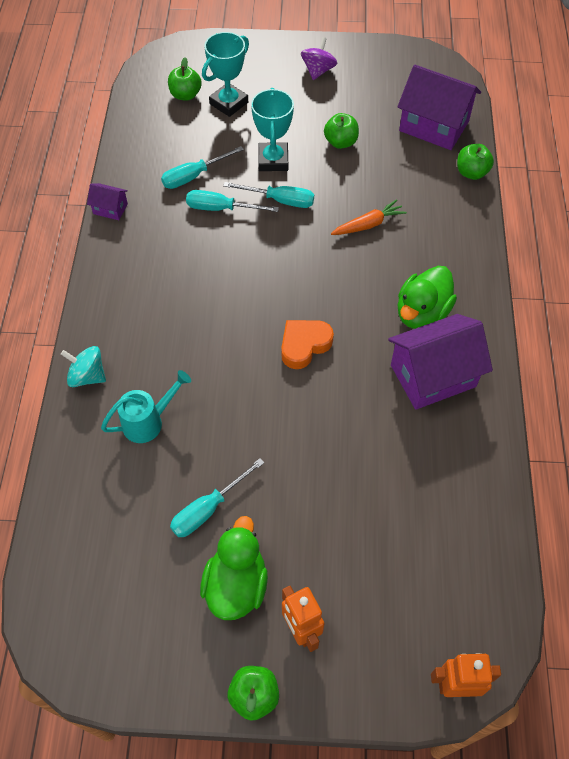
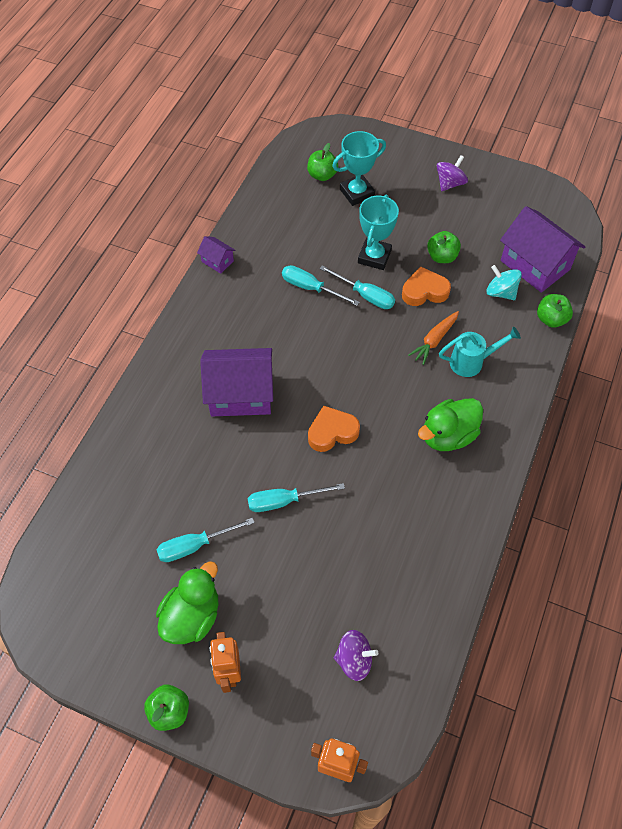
camera: 20 degrees right, 0 degrees up
(87, 376) = (142, 401): turquoise spinning top -> turquoise spinning top (501, 292)
(148, 422) = (176, 456): turquoise watering can -> turquoise watering can (471, 362)
(194, 176) = (299, 252): turquoise screwdriver -> turquoise screwdriver (284, 501)
(338, 180) = (424, 291): none -> orange heart
(368, 224) = (434, 340): orange carrot -> orange carrot turned 135 degrees clockwise
(426, 568) = (354, 660): none -> purple spinning top
(433, 376) = (433, 495): purple house -> purple house (240, 394)

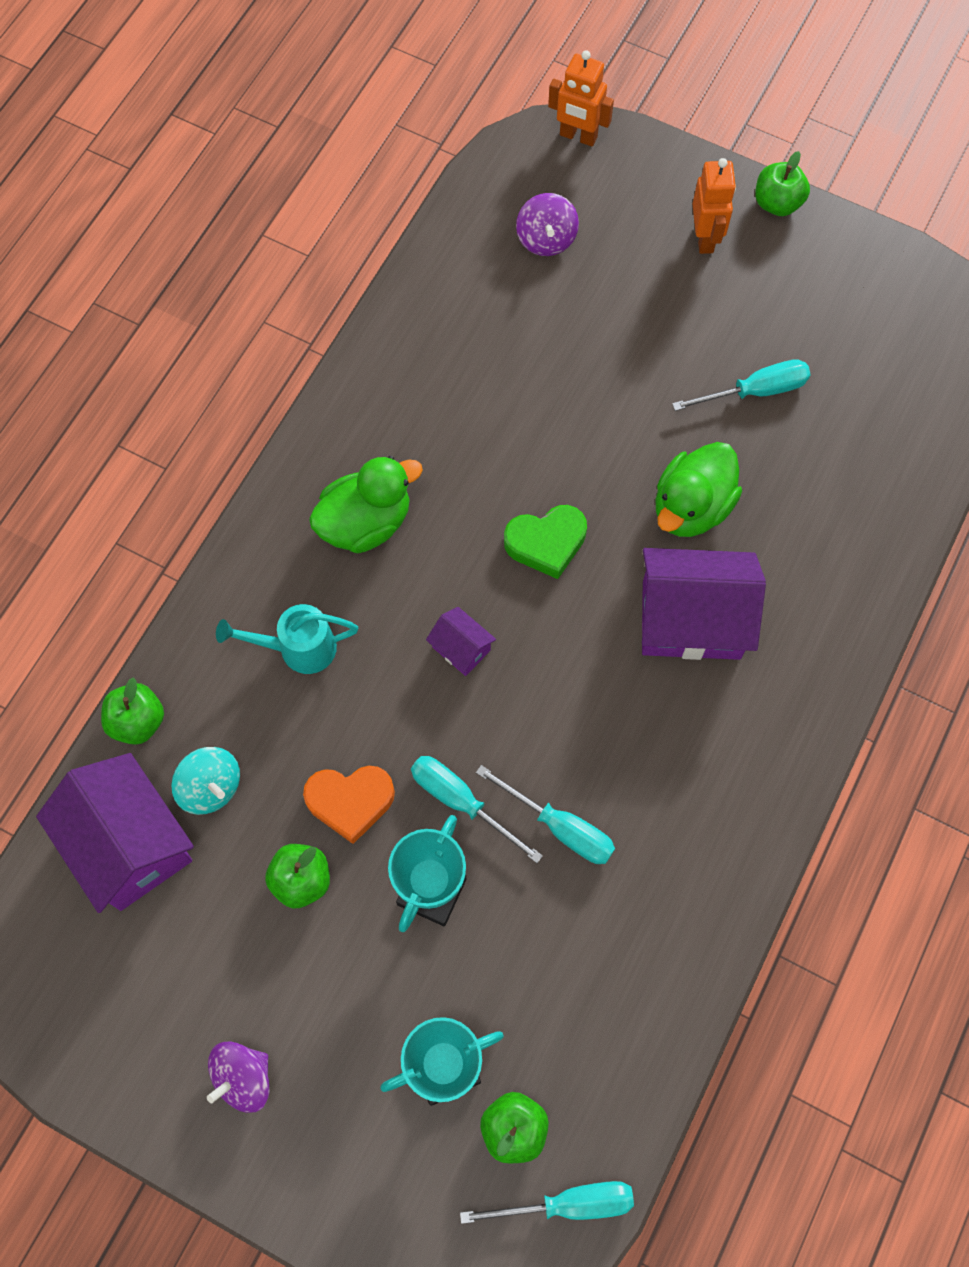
camera: 175 degrees left, 10 degrees up
(192, 616) = (755, 303): green duck -> green duck (691, 507)
(217, 261) = (736, 907): purple house -> purple house (461, 648)
(284, 501) = (627, 443): turquoise screwdriver -> turquoise screwdriver (568, 1203)
(332, 432) = (546, 543): orange heart -> green heart
(354, 660) = (546, 239): purple spinning top -> purple spinning top turned 105 degrees counterclockwise
(434, 340) = (352, 696): orange carrot -> none

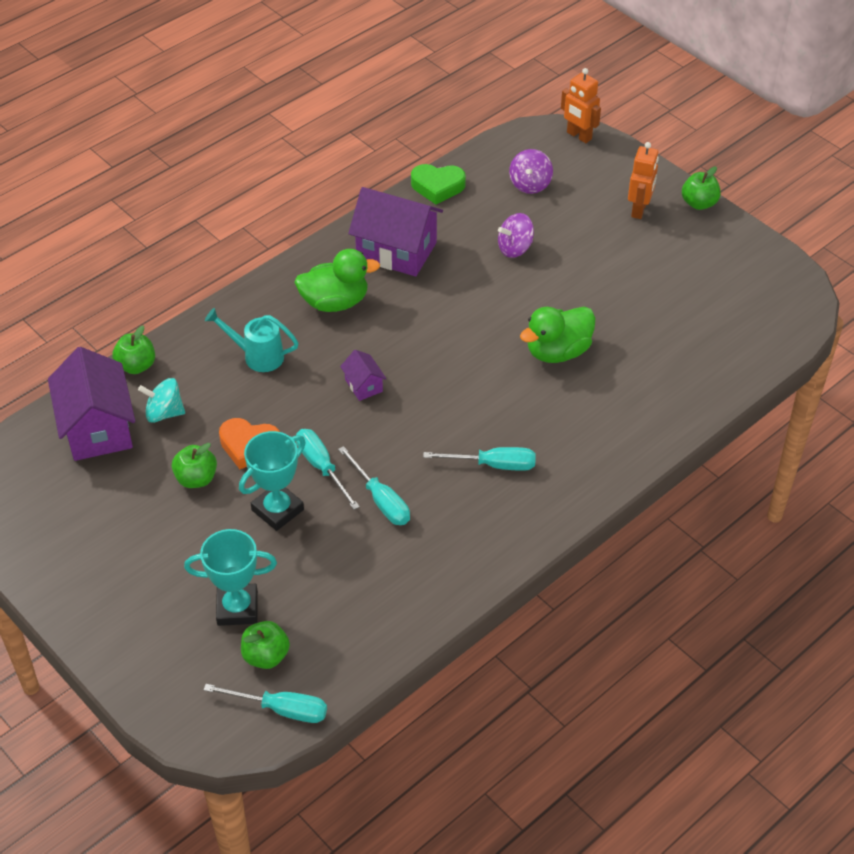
camera: 20 degrees right, 20 degrees down
(211, 787) = (164, 413): turquoise spinning top -> turquoise spinning top turned 120 degrees clockwise
(243, 1078) = (104, 573): purple spinning top -> purple spinning top (515, 248)
(546, 543) = (449, 345): green heart -> green heart (437, 187)
(691, 620) = (527, 412): purple house -> purple house (396, 251)
(755, 391) = (633, 300): turquoise screwdriver -> turquoise screwdriver (493, 465)

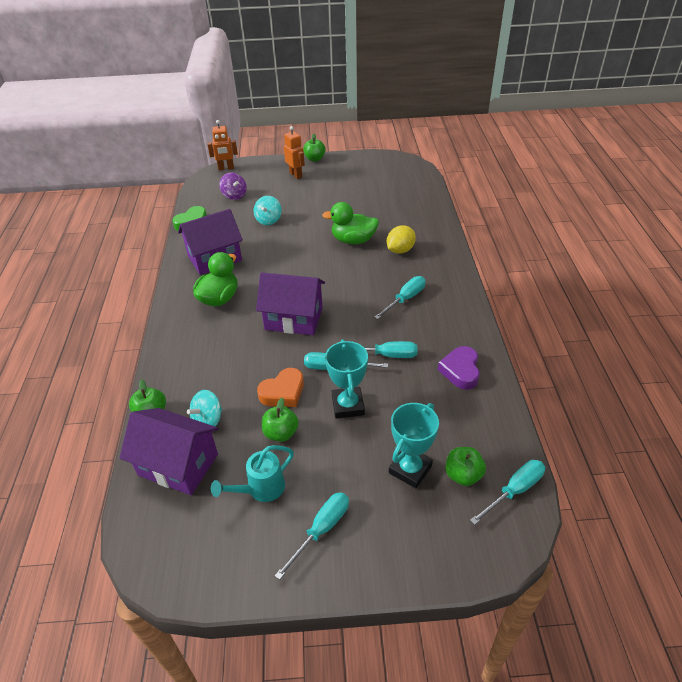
camera: 50 degrees left, 5 degrees down
(113, 579) = (321, 530): none -> turquoise screwdriver
(258, 356) = (217, 351): turquoise watering can -> turquoise watering can (261, 489)
(363, 385) = (294, 318): purple house -> purple house, size x2.16
(416, 580) = (460, 371): none -> purple heart
(515, 248) = (268, 220): purple spinning top -> turquoise spinning top
(557, 351) = (353, 240): green duck -> green duck turned 90 degrees clockwise
(584, 408) = (400, 250): none -> yellow lemon

